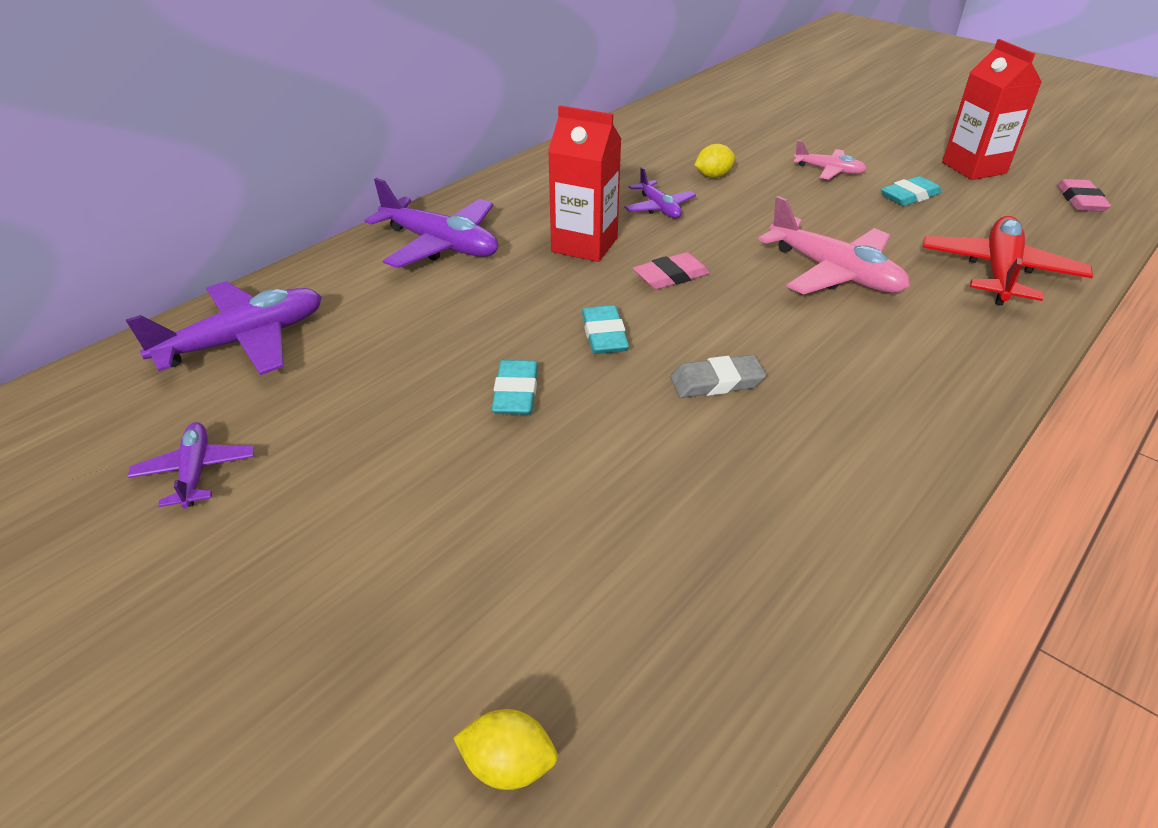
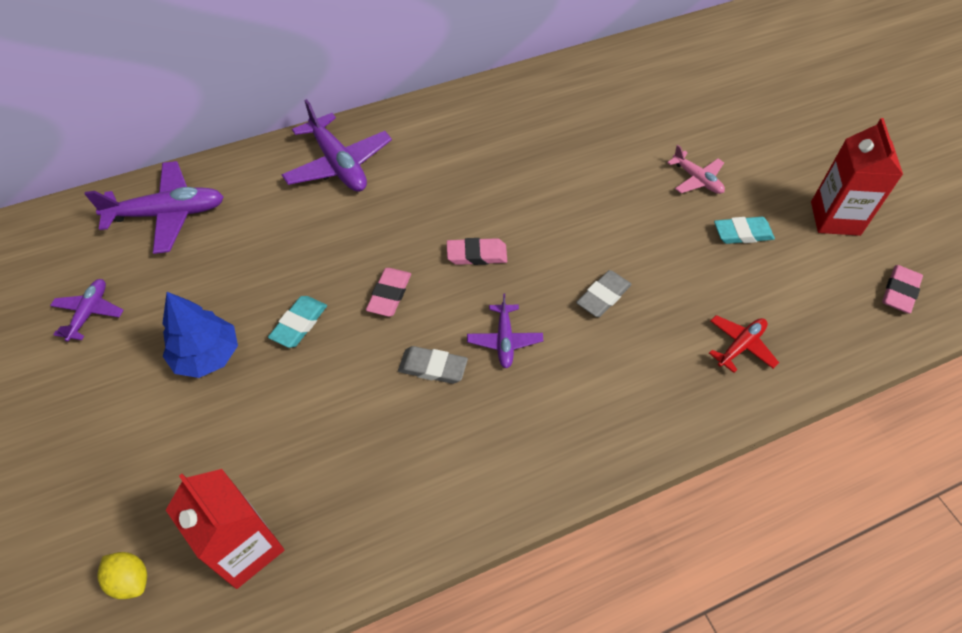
camera: 25 degrees right, 15 degrees up
(415, 461) = (207, 356): none -> blue tree
(584, 245) = (437, 199): red carton -> red carton (246, 548)
(604, 335) = (389, 294): turquoise eraser -> pink eraser
(659, 208) = (522, 177): purple plane -> purple plane (504, 340)
(713, 176) = (593, 154): yellow lemon -> none
(834, 272) = (603, 296): pink plane -> grey eraser
(999, 272) = (740, 346): red plane -> red plane, size x0.56

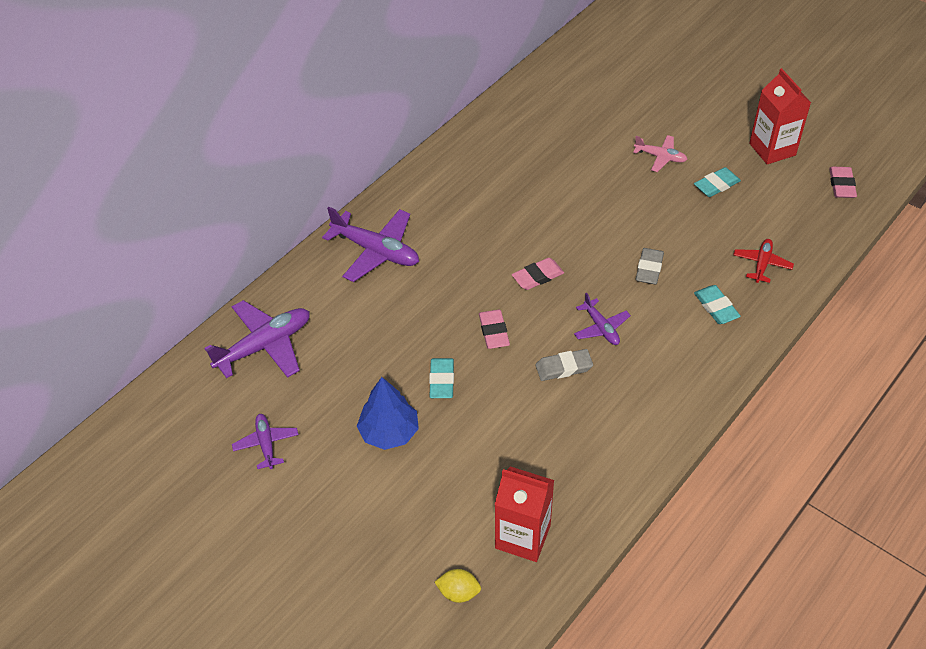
camera: 25 degrees left, 5 degrees down
(652, 374) = (716, 307): none -> turquoise eraser

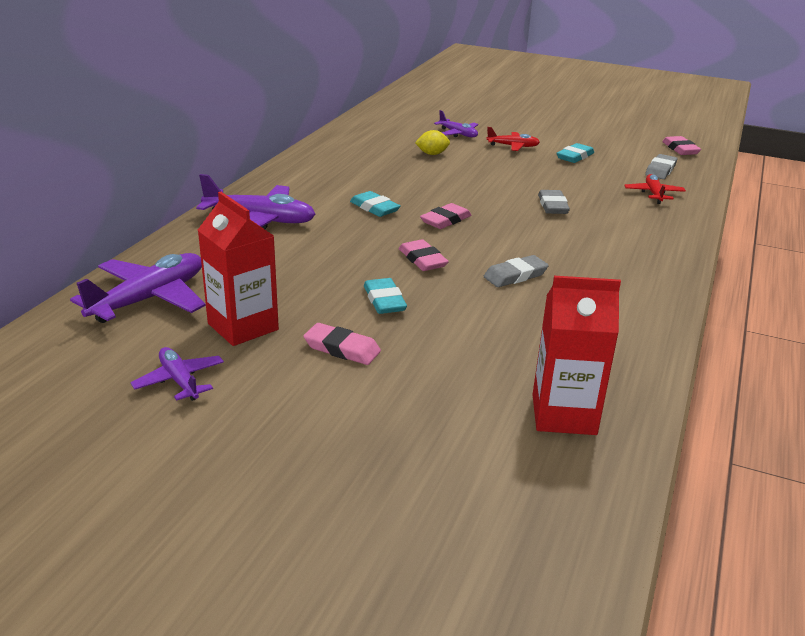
camera: 20 degrees left, 20 degrees down
(389, 432) = (342, 348): blue tree -> pink eraser
(458, 592) = (517, 483): yellow lemon -> yellow lemon (432, 154)
(601, 327) = (534, 245): purple plane -> purple plane (458, 134)
(660, 157) = (513, 146): pink plane -> red plane
(716, 307) = (635, 222): turquoise eraser -> turquoise eraser (374, 208)
(772, 149) = (606, 136): red carton -> red carton (243, 327)
(795, 222) = (660, 170): none -> grey eraser

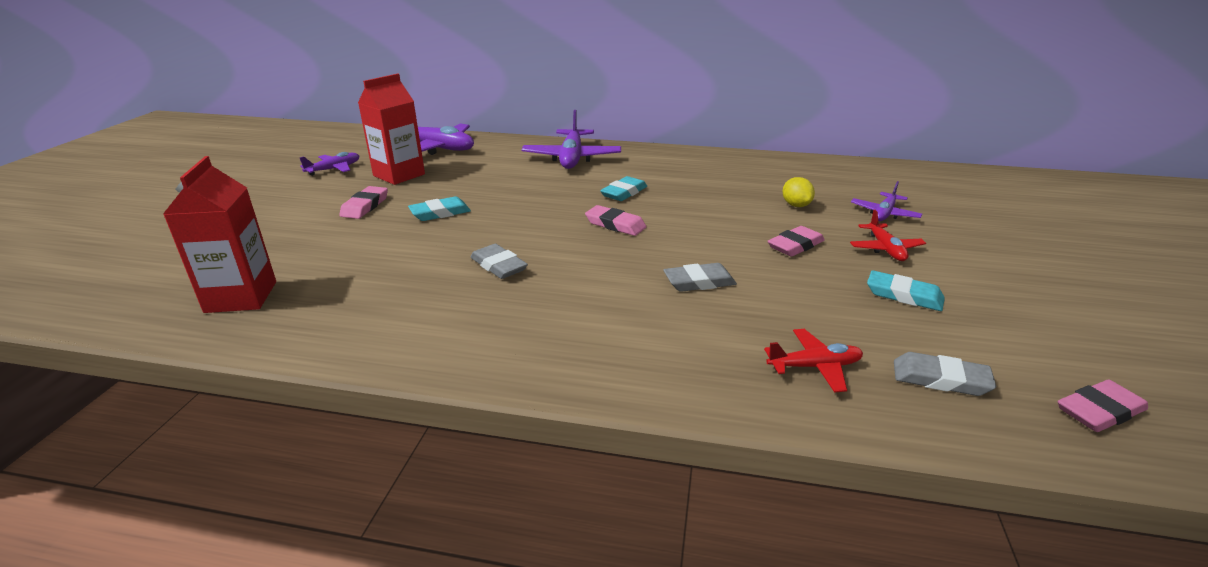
camera: 80 degrees right, 0 degrees up
(422, 259) = (520, 221): pink eraser -> pink eraser (795, 245)

